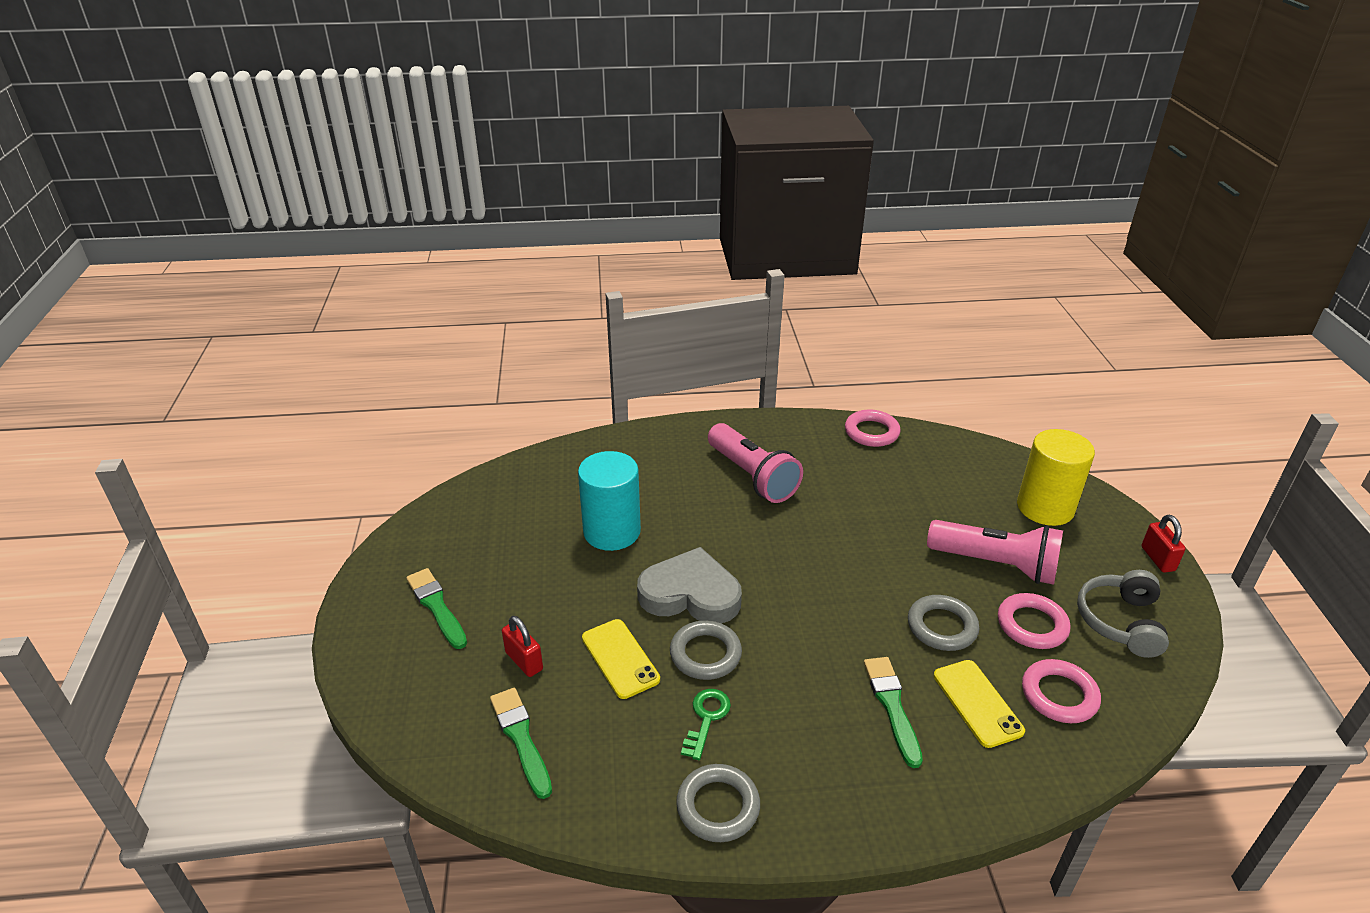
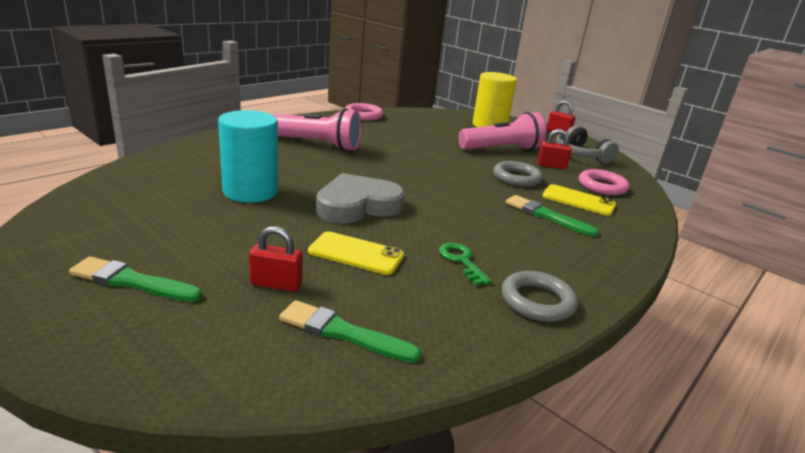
camera: 45 degrees left, 10 degrees down
(705, 654) = (412, 230): grey ring -> none
(1032, 625) = (551, 166): pink ring -> red padlock

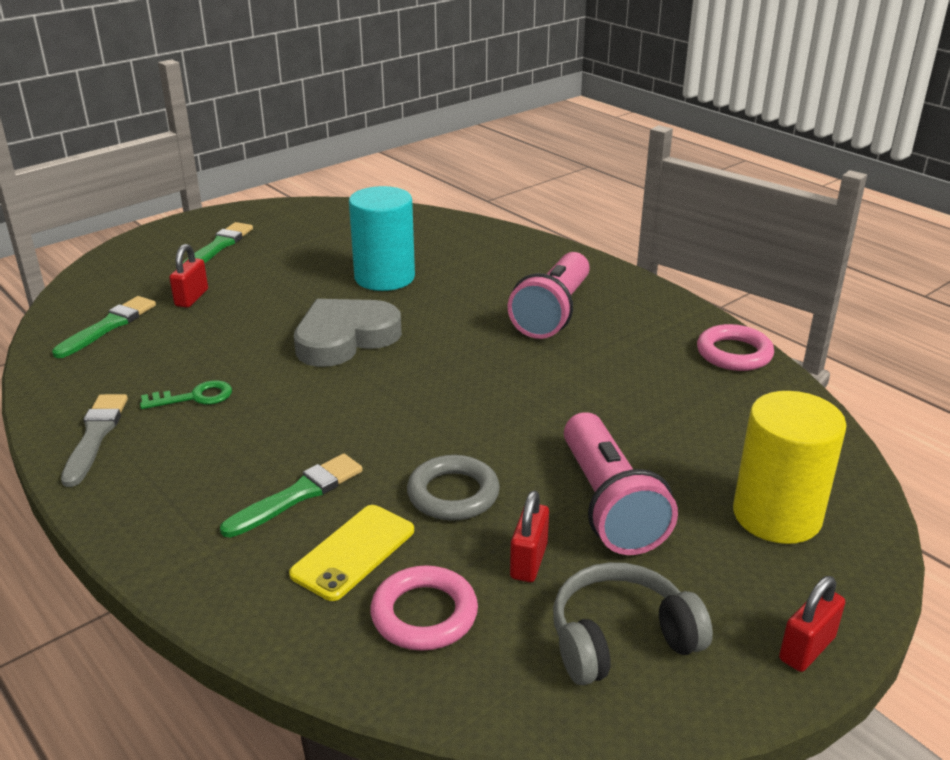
camera: 100 degrees right, 5 degrees up
(356, 254) = (231, 334): yellow phone -> none
(357, 205) = (345, 338): grey heart -> grey heart turned 105 degrees counterclockwise
(537, 301) = (95, 436): grey ring -> grey brush

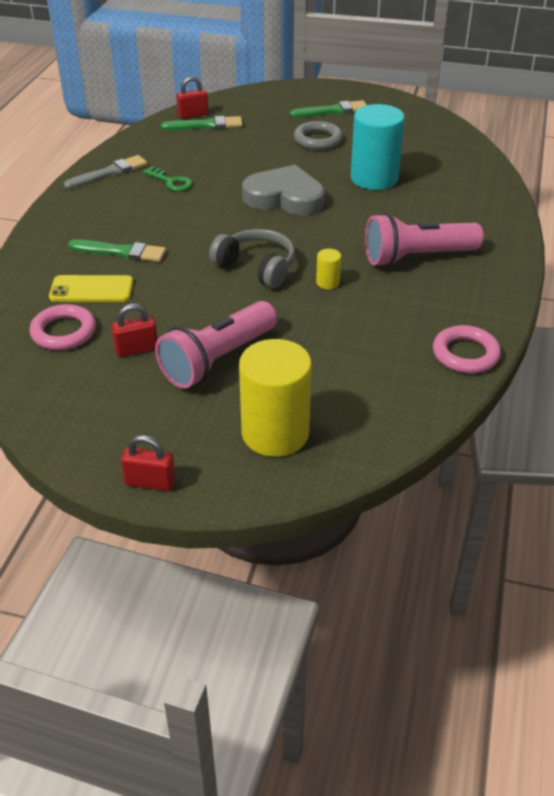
camera: 55 degrees right, 10 degrees up
(191, 298) = (264, 132): red padlock -> red padlock (193, 115)
(453, 494) = (171, 300): grey ring -> grey ring (318, 140)
(539, 377) = (327, 282): none -> yellow cylinder
(621, 639) = (99, 406): grey headphones -> grey headphones (256, 267)

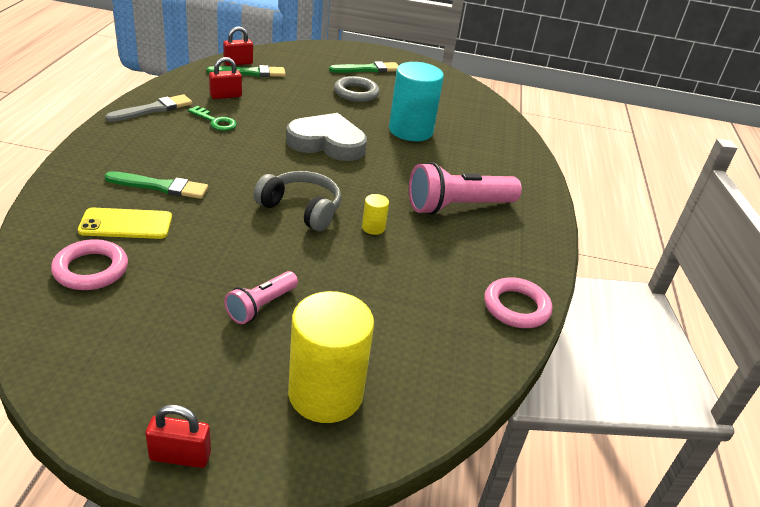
camera: 10 degrees left, 5 degrees down
(136, 349) = (172, 292): red padlock -> red padlock (225, 96)
(217, 359) = (261, 306): pink flashlight -> pink flashlight, size x0.56

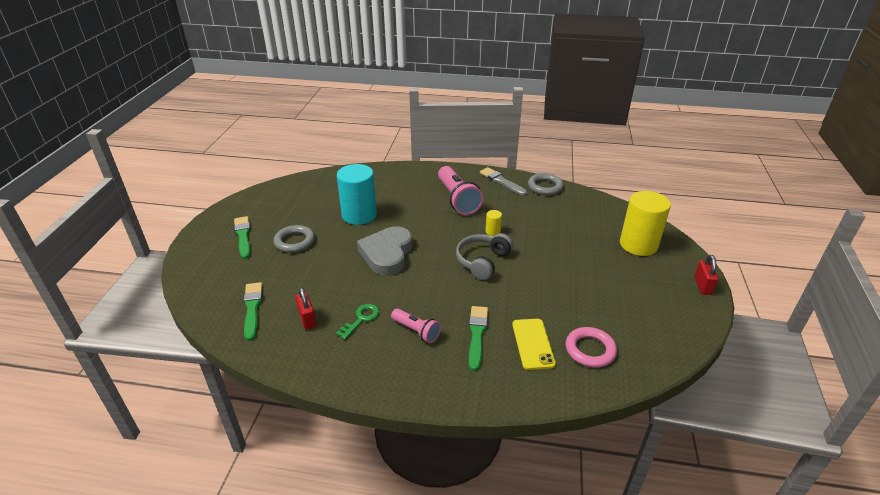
camera: 85 degrees left, 0 degrees up
(153, 109) = (343, 365): grey brush -> grey brush (502, 181)
(238, 63) = (227, 320): red padlock -> none
(261, 306) = (587, 270): pink flashlight -> pink flashlight (416, 331)
(516, 307) = (545, 187): pink ring -> grey ring

